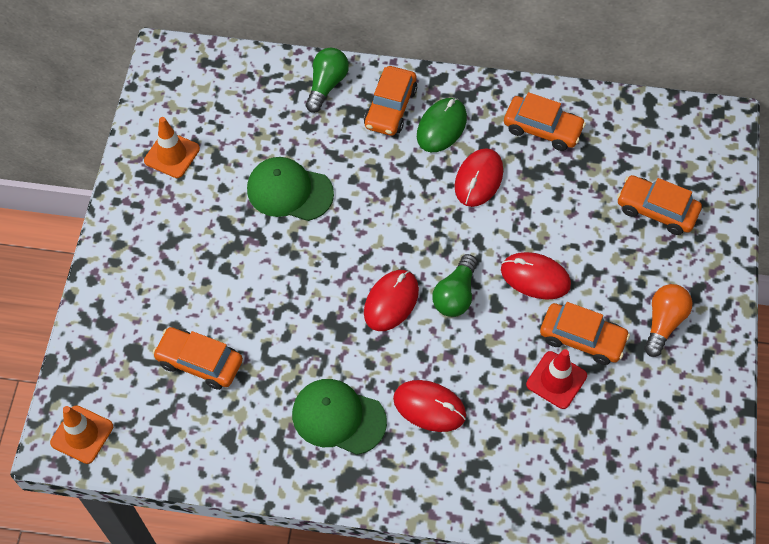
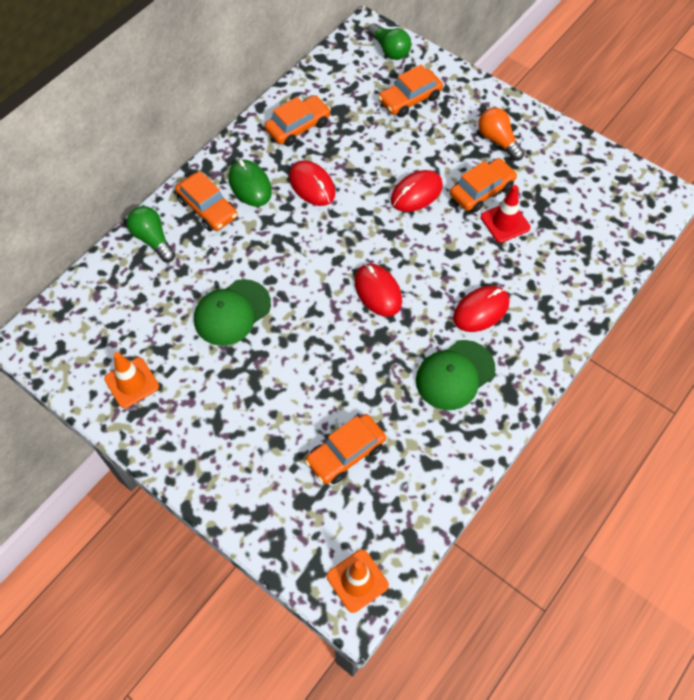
camera: 60 degrees left, 0 degrees up
(455, 295) = (399, 248): green light bulb -> green light bulb (389, 50)

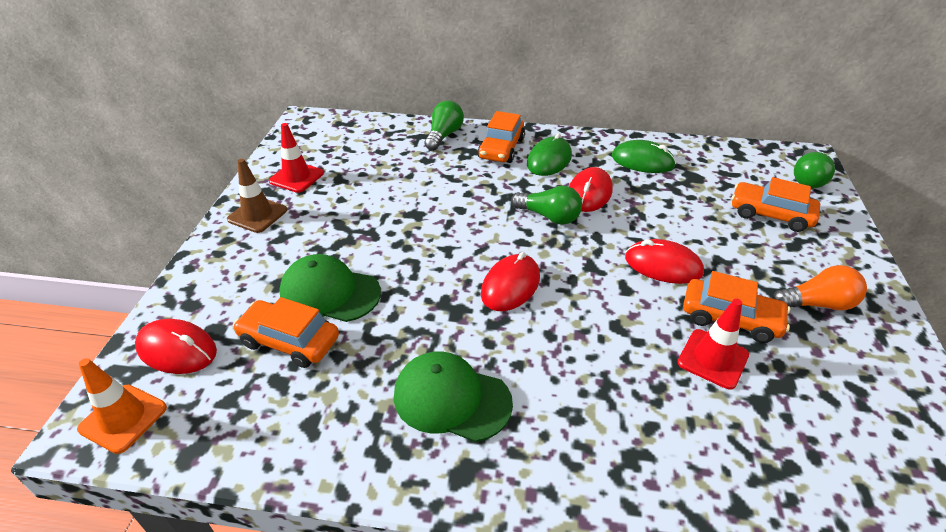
camera: 60 degrees right, 20 degrees down
(132, 383) = (296, 177): orange traffic cone -> red traffic cone
(170, 432) = (257, 215): none -> brown traffic cone
(232, 312) = (406, 201): green cap -> green cap (330, 293)
(298, 127) = (642, 161): orange car -> green mouse
(321, 227) = (549, 216): none -> green light bulb
(481, 310) = (564, 387): red mouse -> red mouse (177, 349)
(498, 140) = (817, 304): orange light bulb -> orange light bulb turned 60 degrees clockwise

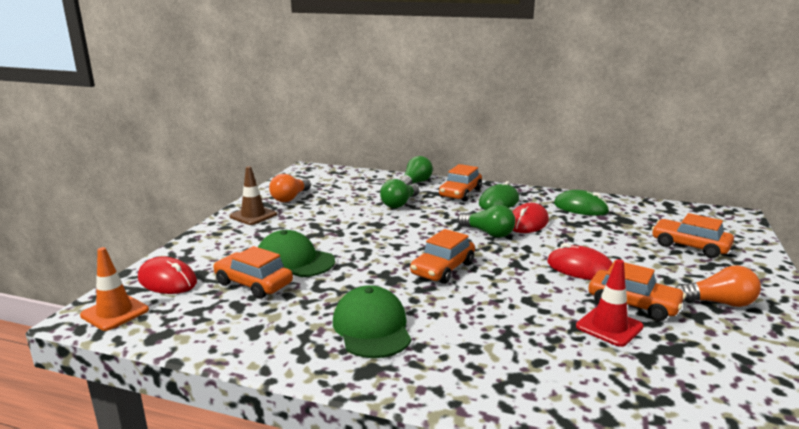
camera: 10 degrees right, 20 degrees down
(296, 177) = (290, 198): red traffic cone -> orange light bulb
(451, 399) = (372, 328): green cap -> green cap turned 45 degrees clockwise
(510, 285) = (443, 269): red mouse -> orange car
(807, 179) = (731, 228): green light bulb -> green light bulb (399, 204)

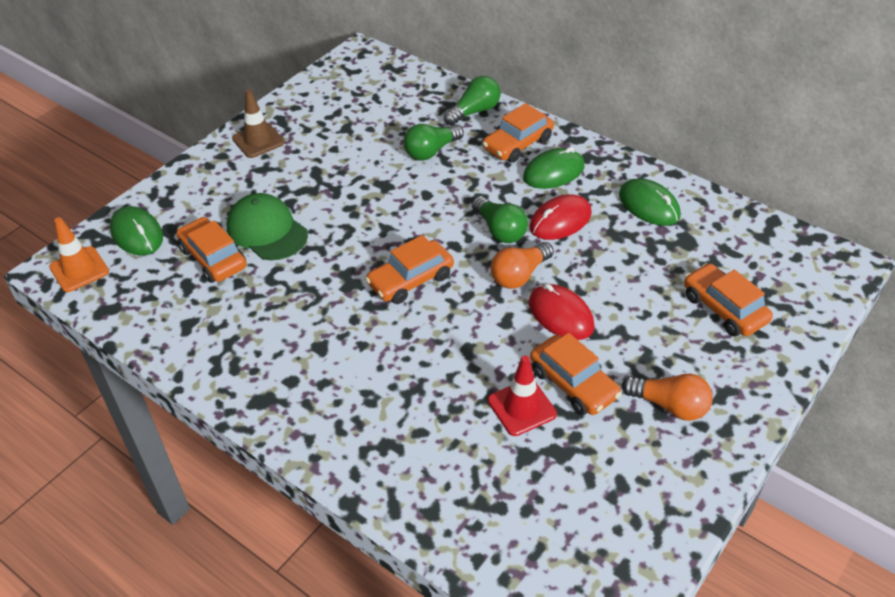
camera: 20 degrees right, 25 degrees up
(167, 281) = (137, 234): red mouse -> green mouse
(290, 198) = (312, 114): orange light bulb -> orange light bulb (519, 275)
(372, 328) = (293, 348): green cap -> none

